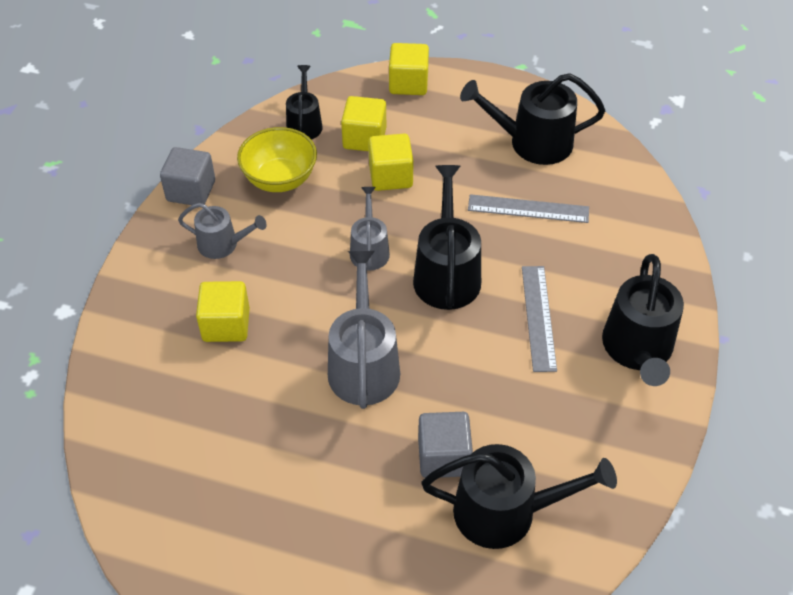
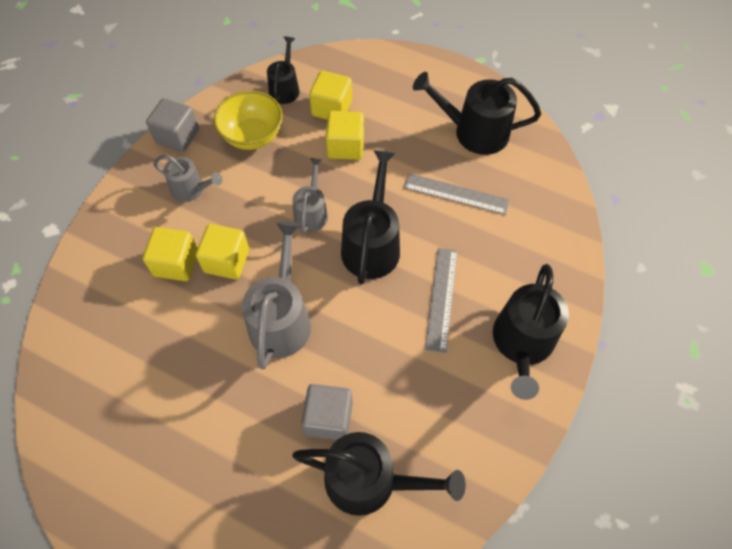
camera: 10 degrees right, 10 degrees up
(408, 83) = (380, 63): yellow cube -> yellow cube (227, 261)

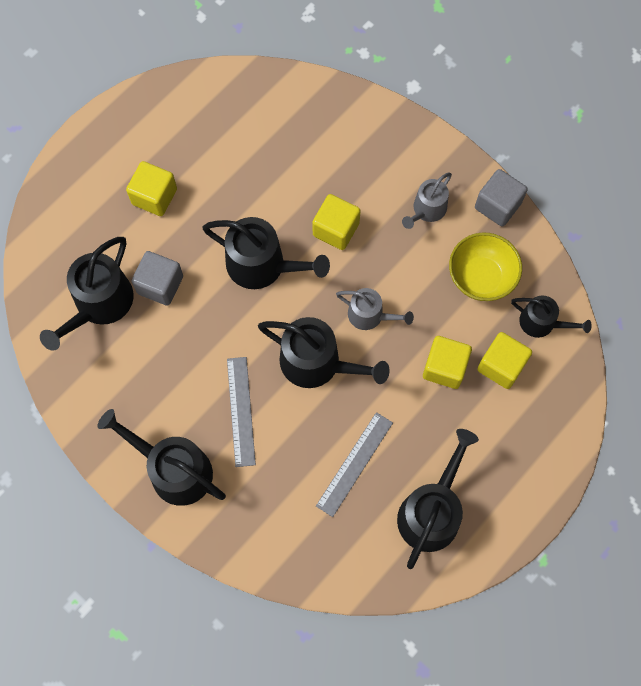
camera: 105 degrees right, 10 degrees up
(176, 263) = (345, 186): yellow cube -> yellow cube (154, 196)
(281, 319) = (262, 265): grey watering can -> black watering can
(441, 298) = (241, 411): grey ruler -> grey ruler turned 60 degrees clockwise

